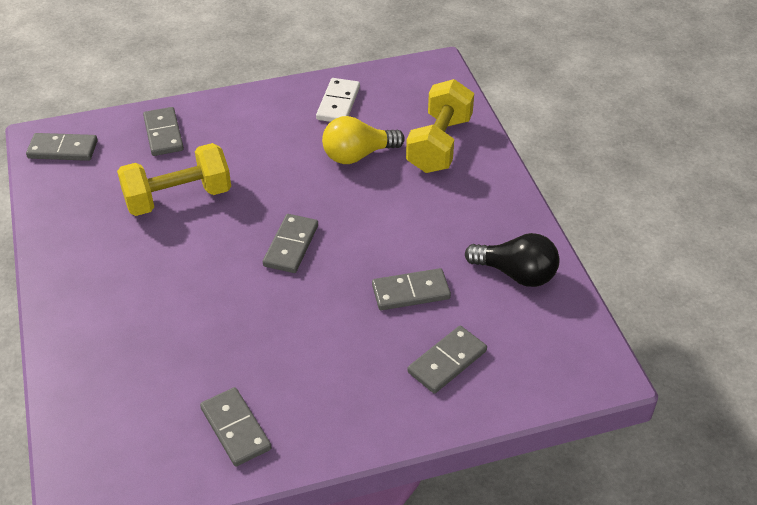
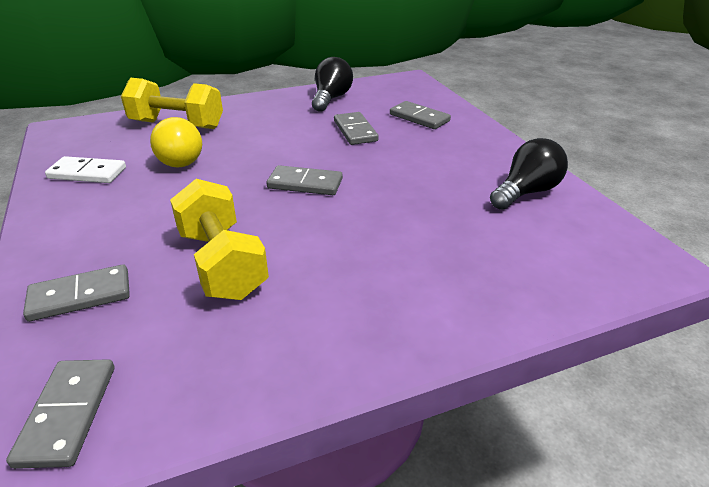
camera: 95 degrees left, 10 degrees down
(235, 429) = (526, 192): grey domino -> black light bulb

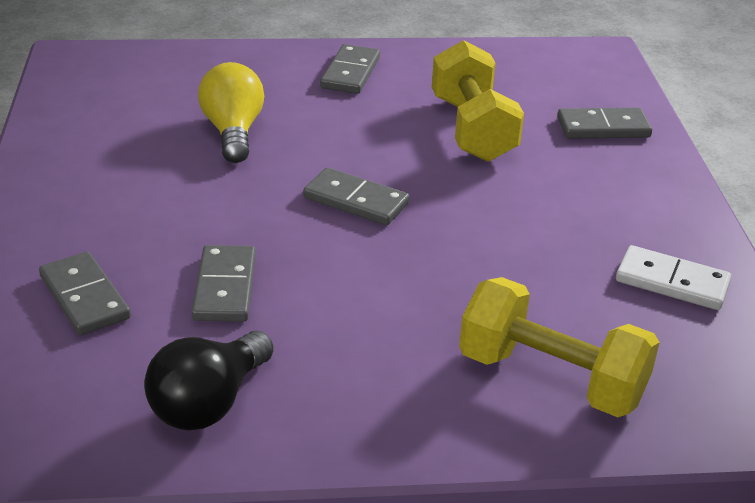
camera: 165 degrees left, 0 degrees up
(67, 414) = (578, 64): grey domino -> grey domino (351, 73)
(179, 159) = (535, 283): yellow light bulb -> yellow light bulb (233, 132)
(526, 192) = (93, 136): black light bulb -> none

